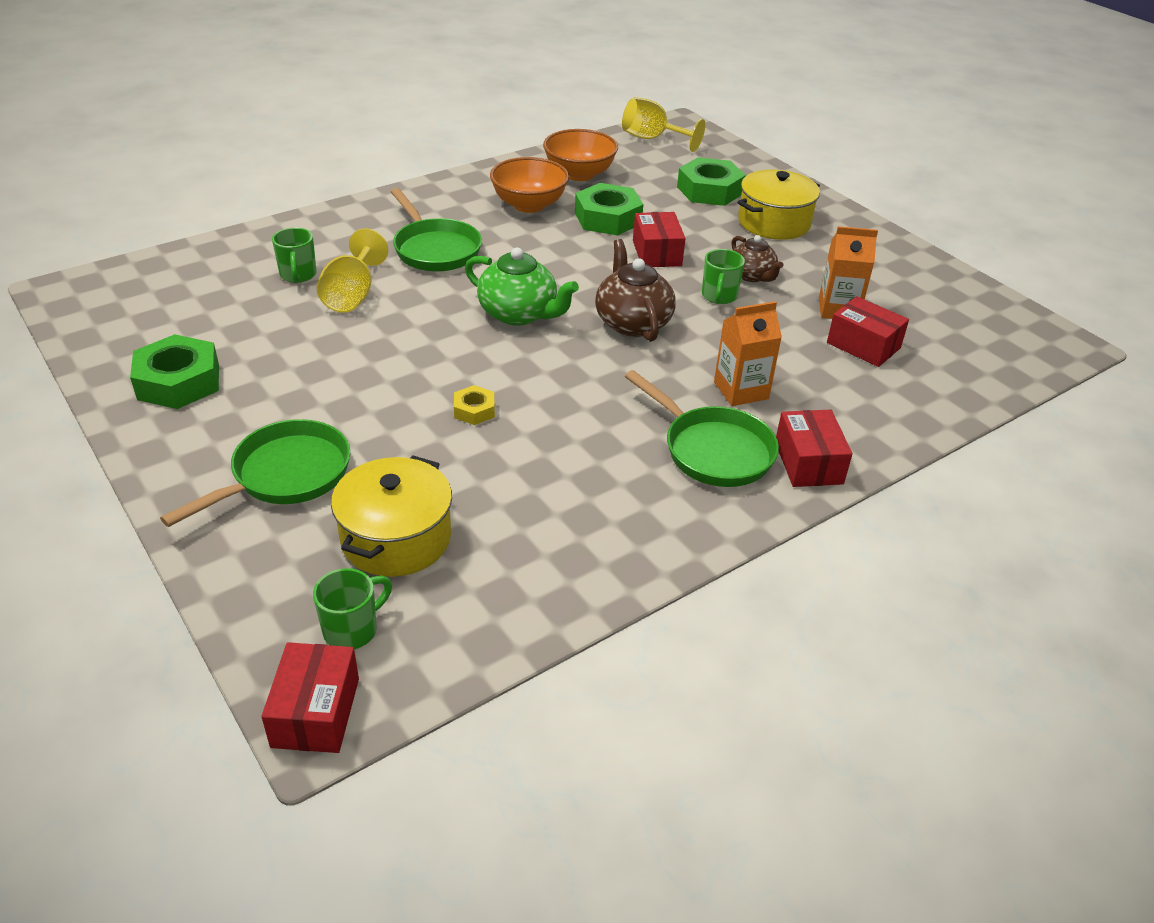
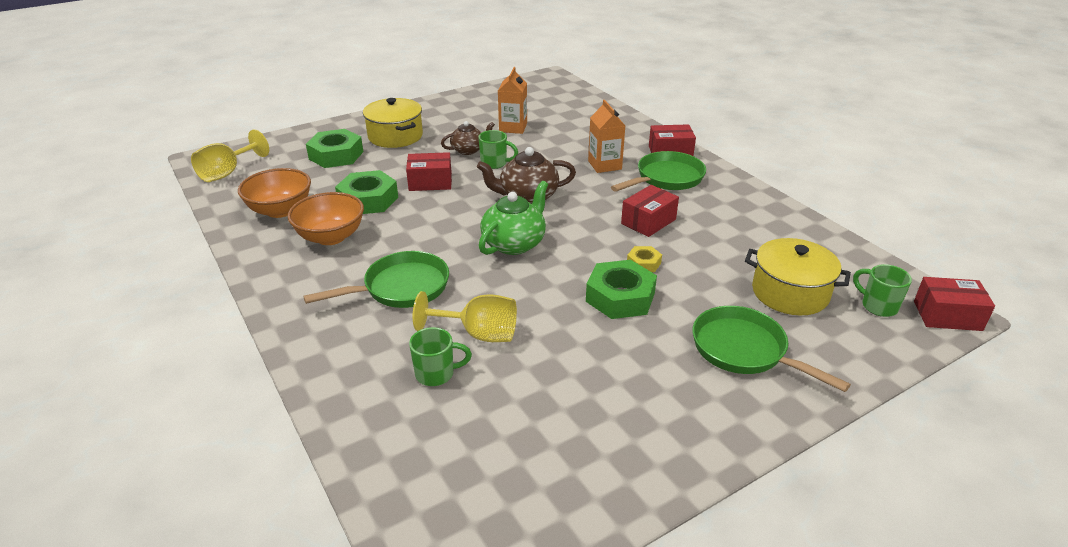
camera: 85 degrees left, 5 degrees down
(179, 382) = (631, 437): green nut -> green nut (620, 297)
(863, 345) = (553, 125): red box -> red box (648, 221)

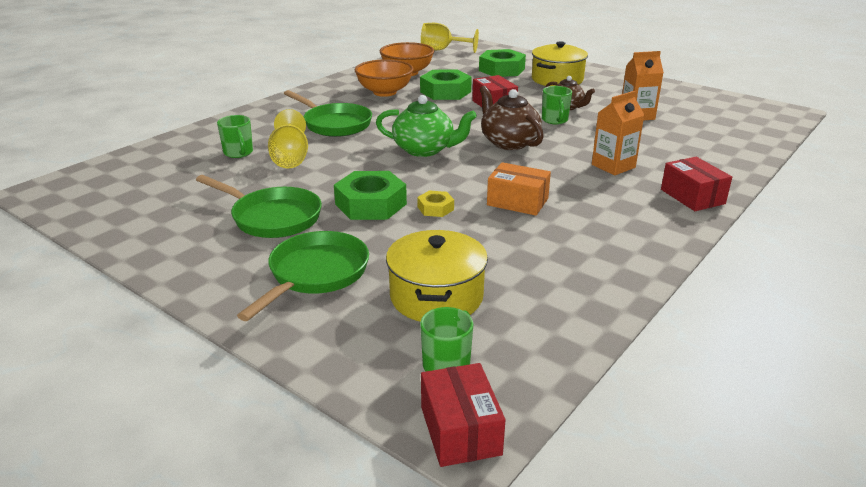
camera: 70 degrees right, 5 degrees down
(648, 221) = (517, 202): red box -> orange box
(666, 178) = (624, 201): green pan -> green pan (272, 217)

